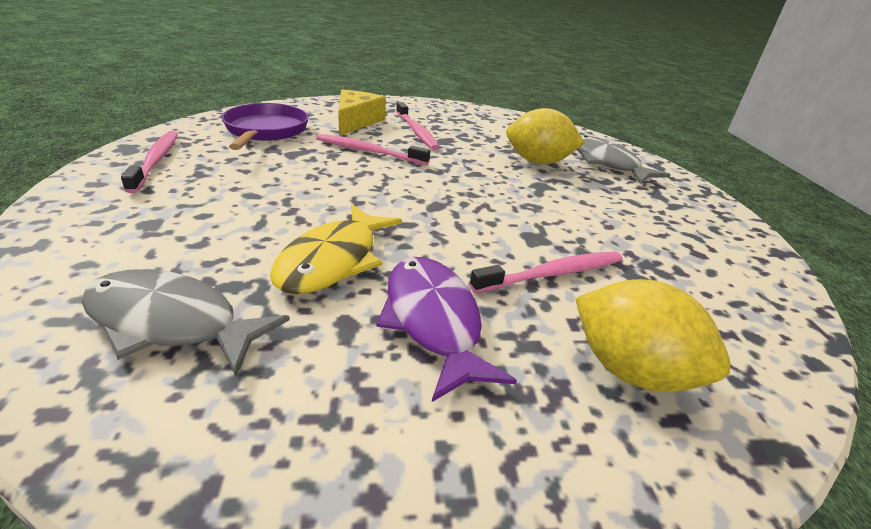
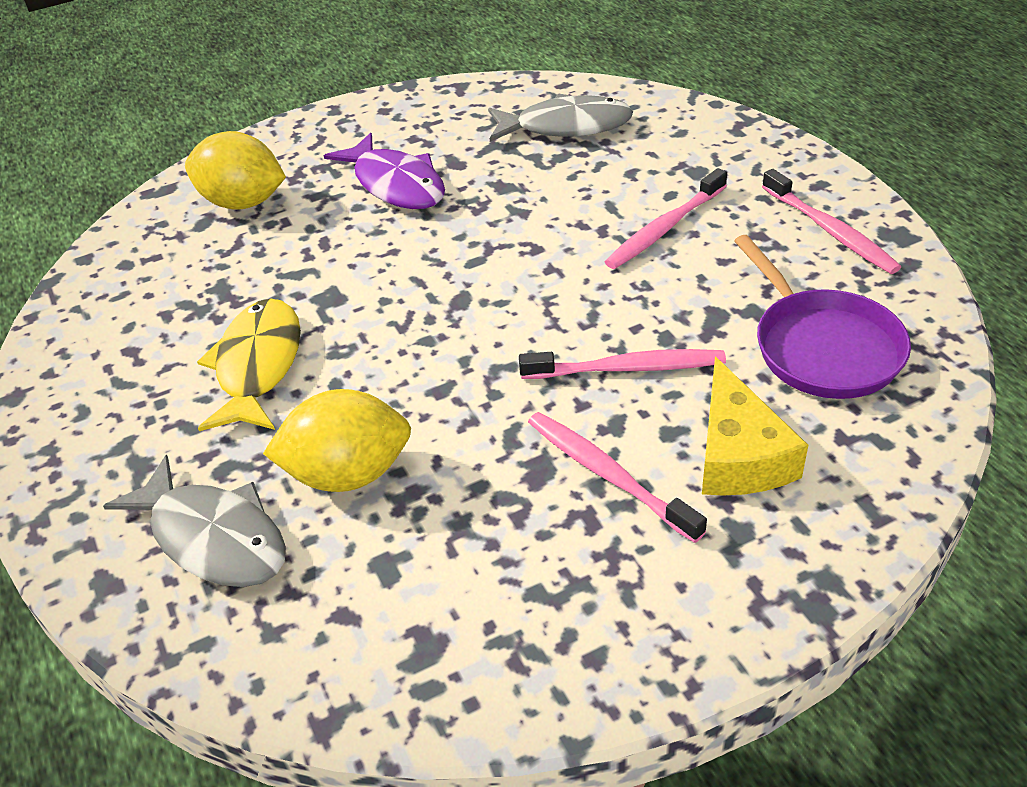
camera: 165 degrees right, 10 degrees up
(333, 260) = (508, 198): yellow fish -> yellow fish (258, 366)
(552, 274) = (306, 258): pink toothbrush -> pink toothbrush (665, 228)

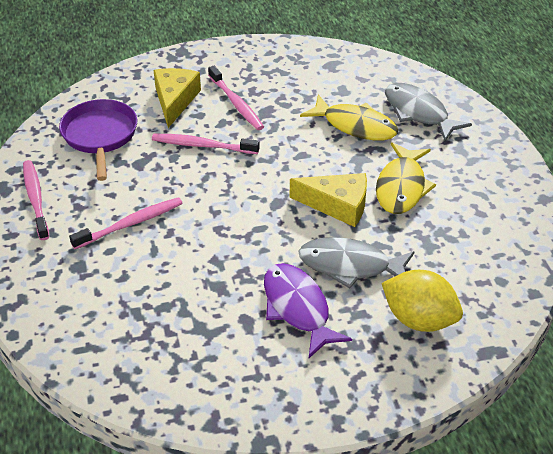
camera: 170 degrees left, 0 degrees up
(348, 473) = (355, 126): yellow lemon -> yellow fish
(363, 315) = (337, 205): none -> yellow cheese
(566, 126) = (144, 338): grey fish -> grey fish (350, 266)

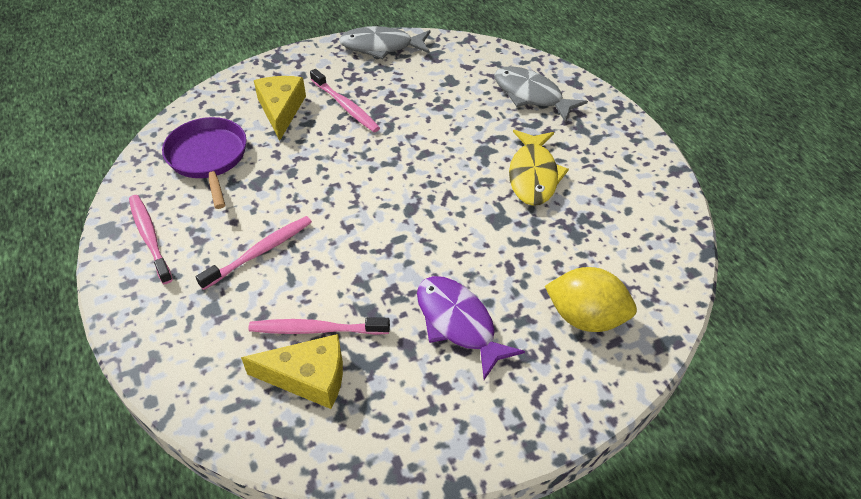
camera: 10 degrees left, 5 degrees up
(203, 145) = (320, 155): pink toothbrush -> pink toothbrush (316, 329)
(337, 205) = (473, 203): yellow cheese -> yellow cheese (308, 377)
(350, 266) = (501, 268): grey fish -> grey fish (381, 47)
(355, 126) = (472, 116): yellow fish -> none

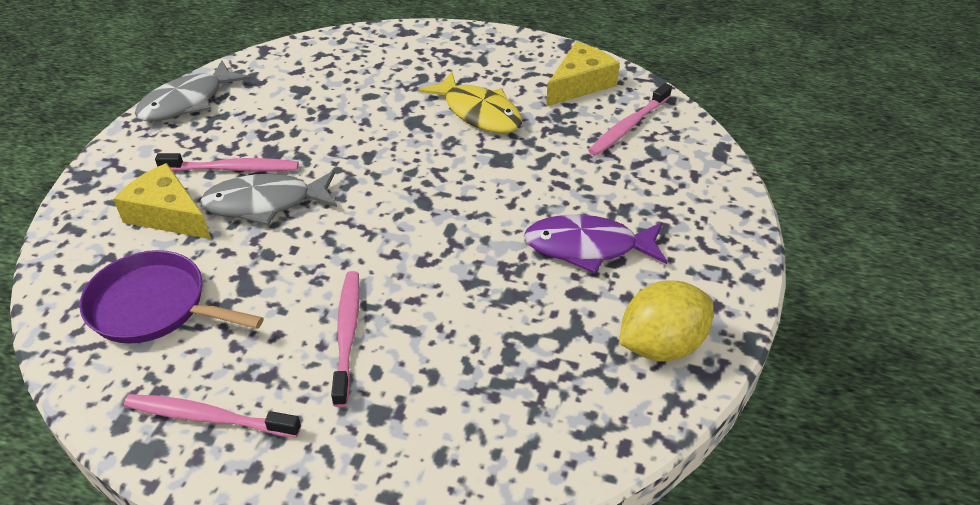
camera: 50 degrees left, 5 degrees down
(308, 377) = (546, 380): yellow cheese -> yellow cheese (580, 84)
(316, 329) = (495, 344): pink toothbrush -> pink toothbrush (629, 126)
(531, 95) = (387, 60): grey fish -> grey fish (265, 203)
(586, 317) = (657, 175): yellow lemon -> yellow lemon (661, 345)

